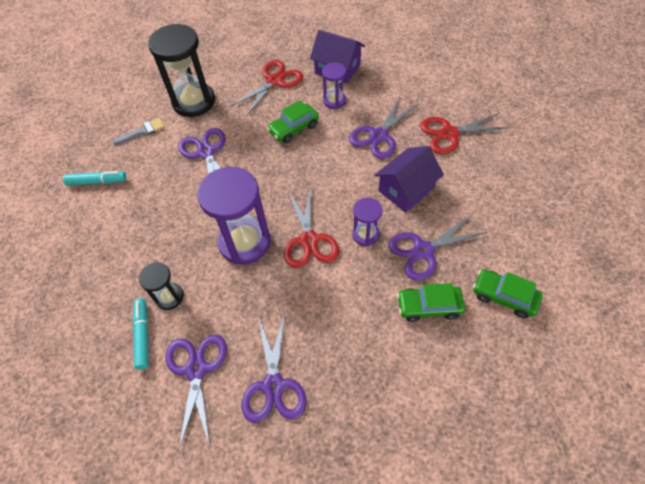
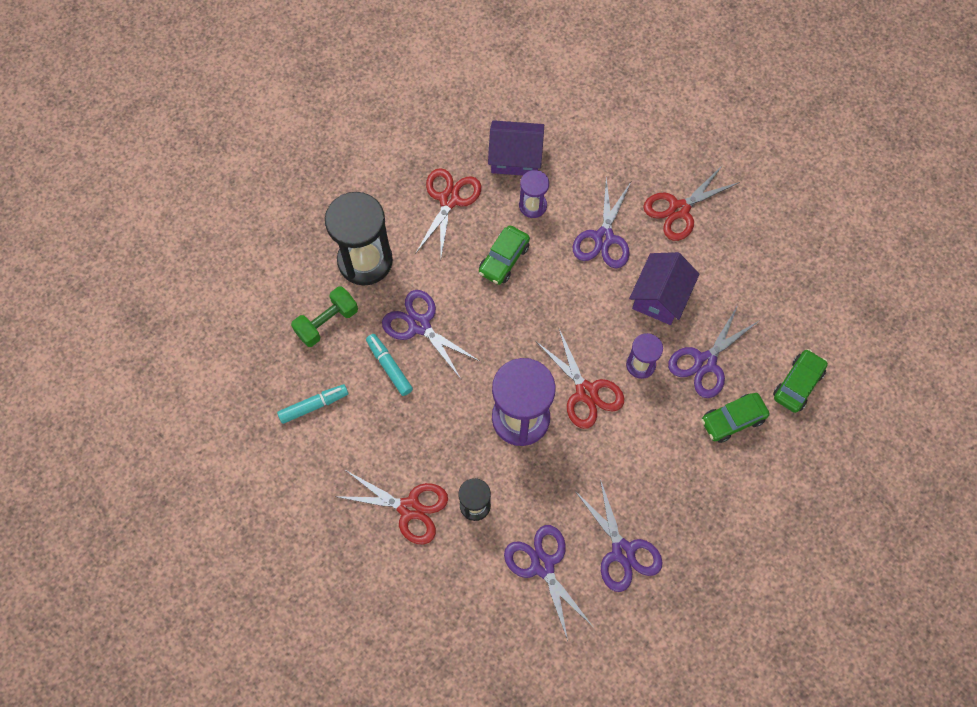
camera: 25 degrees left, 10 degrees up
(117, 280) = (409, 508): none -> red scissors
(143, 131) = (327, 322): grey brush -> green dumbbell
(143, 335) = (471, 554): turquoise marker -> turquoise marker (389, 367)
(504, 296) = (797, 384): green car -> green car turned 120 degrees clockwise

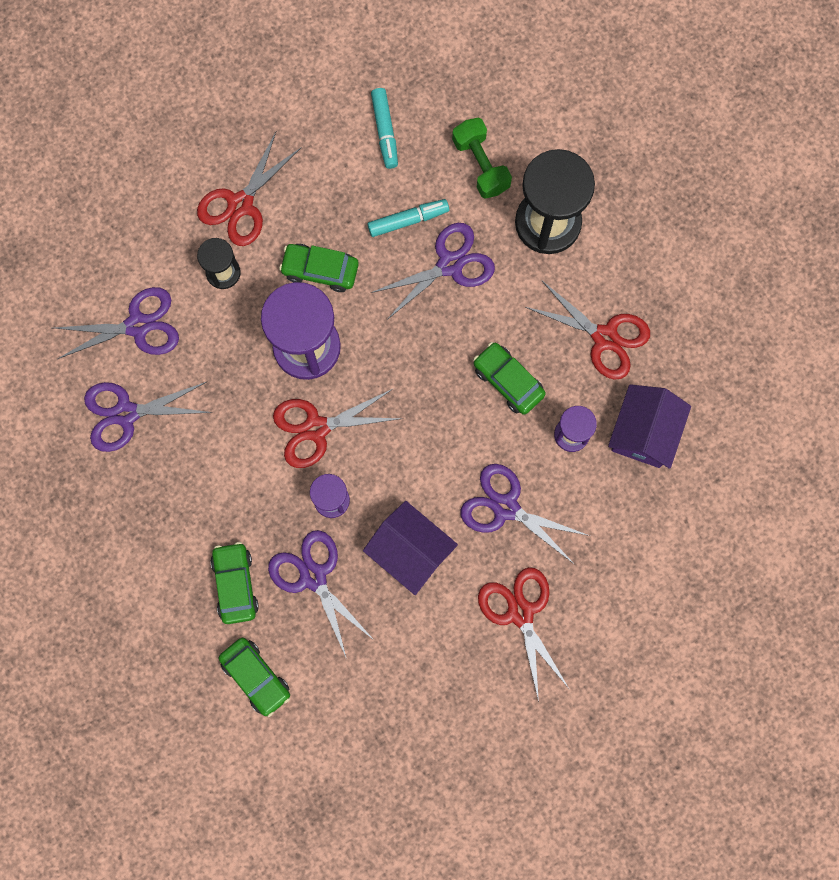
camera: 105 degrees right, 10 degrees up
(451, 425) = (320, 270): none -> green car

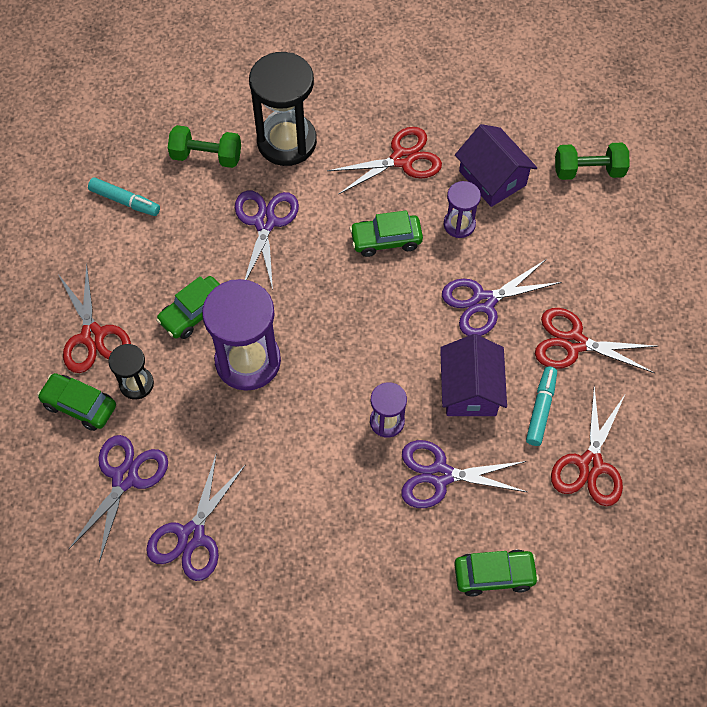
camera: 55 degrees left, 15 degrees down
(235, 584) = (403, 541): green car -> green car (79, 405)
(316, 428) = (319, 395): red scissors -> red scissors (590, 465)
(408, 220) = (207, 229): turquoise marker -> turquoise marker (541, 409)
(410, 551) = (470, 389): purple house -> purple house turned 75 degrees counterclockwise
(718, 515) = (588, 171): none -> green dumbbell

